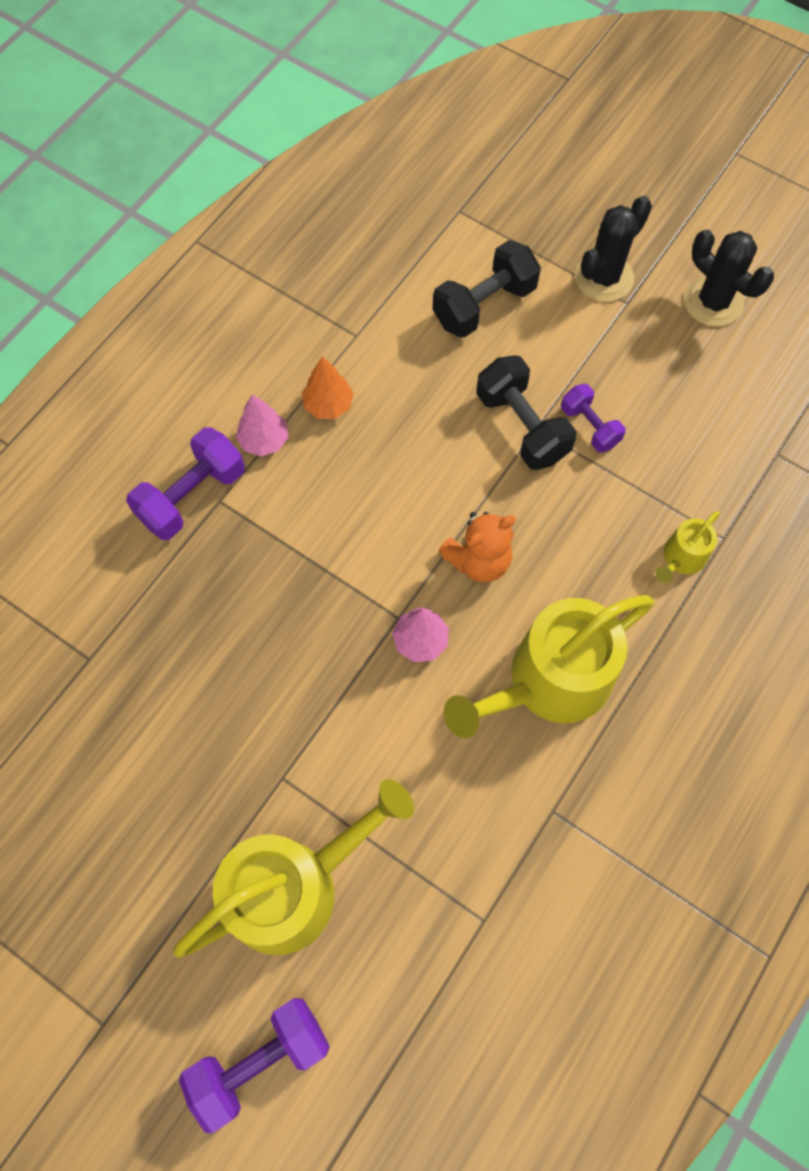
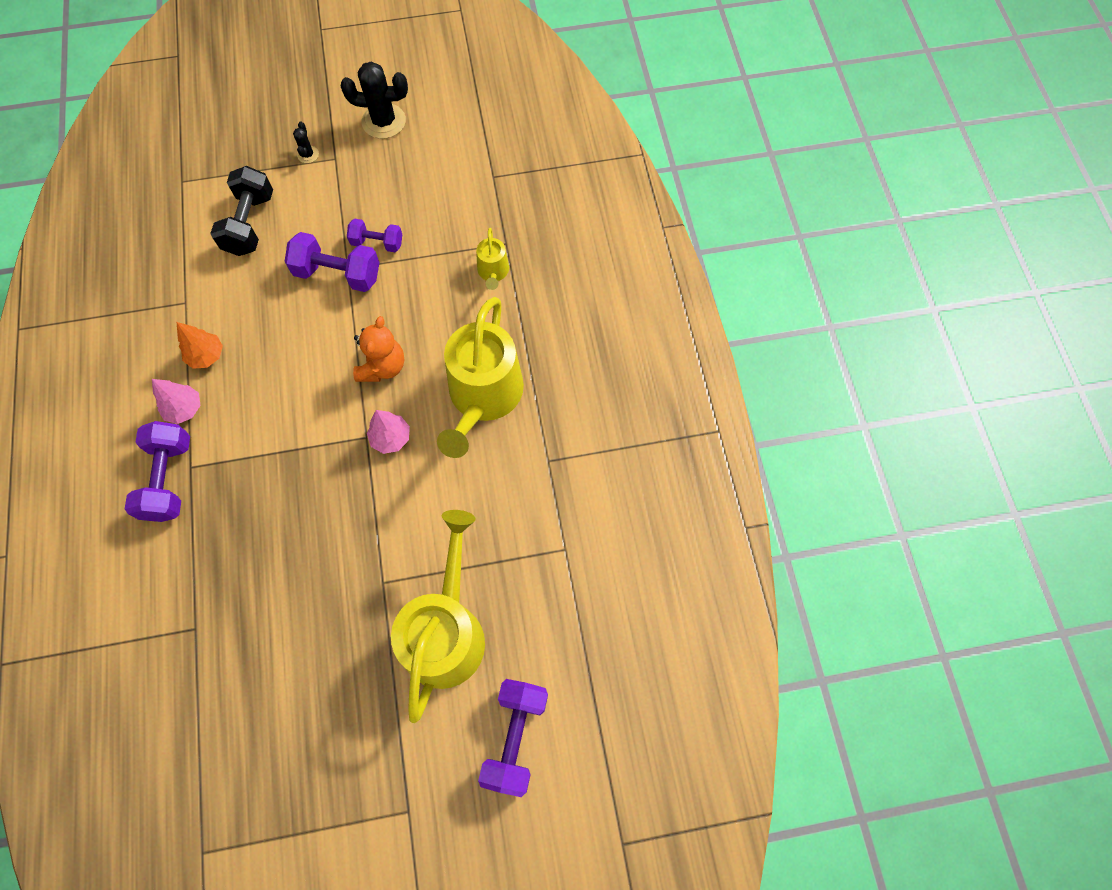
camera: 45 degrees left, 0 degrees up
(522, 426) = (338, 274): black dumbbell -> purple dumbbell
(604, 278) = (308, 154): black cactus -> black cactus, size x0.48

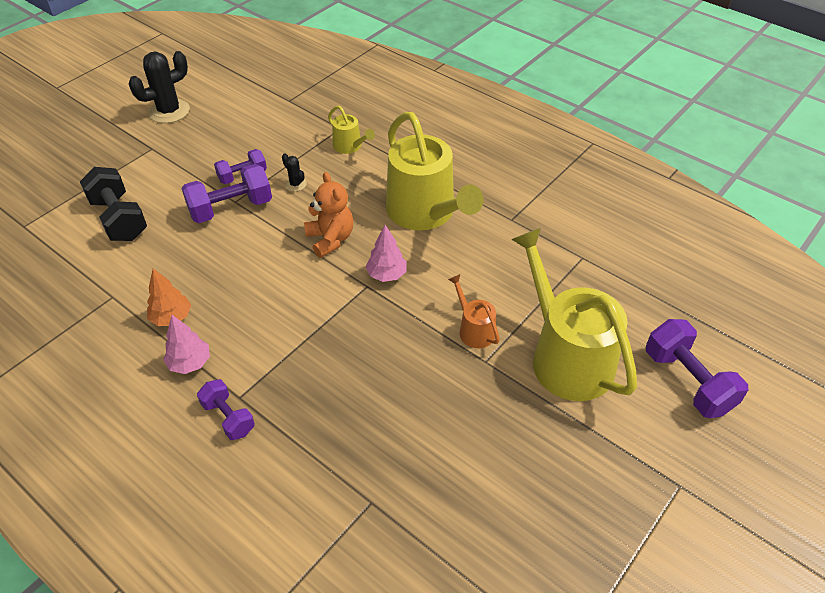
camera: 40 degrees left, 20 degrees down
(169, 479) = (228, 417): purple dumbbell -> purple dumbbell, size x0.61
(308, 154) = (125, 157): black cactus -> black cactus (295, 184)
(403, 547) = (474, 330): none -> orange watering can

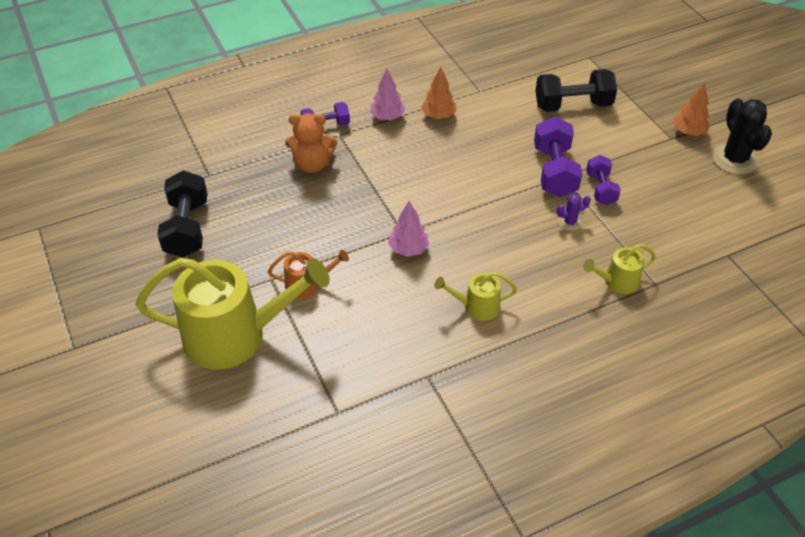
camera: 115 degrees right, 0 degrees up
(139, 140) = (688, 132): none -> orange tree
(295, 184) = (570, 222): black cactus -> purple cactus
(330, 239) = (476, 225): orange teddy bear -> orange teddy bear (312, 164)
(425, 213) = (476, 306): yellow watering can -> yellow watering can, size x0.45
(467, 474) = (187, 228): none -> black dumbbell
(687, 381) = (144, 413): purple dumbbell -> none

